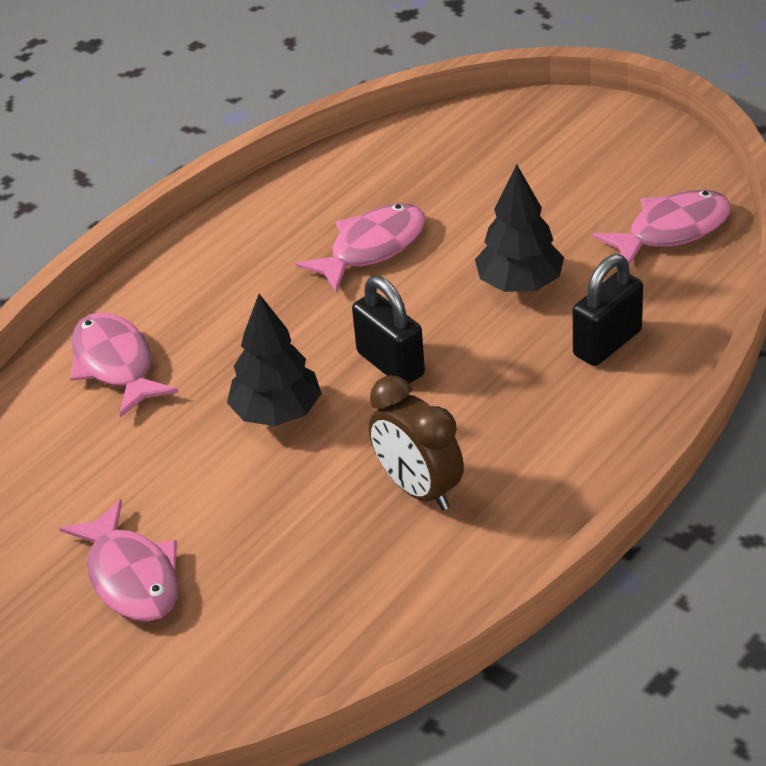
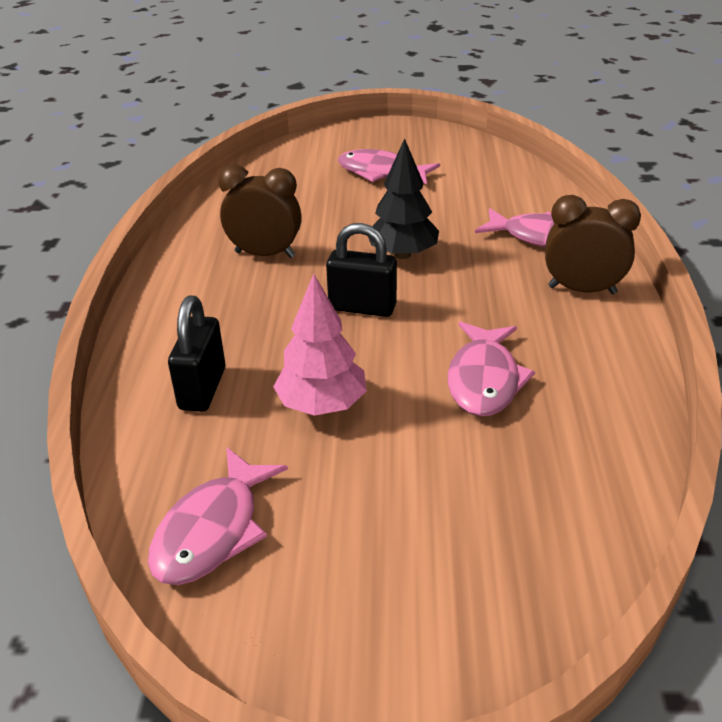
camera: 140 degrees right, 5 degrees down
(176, 288) = (582, 290): none -> brown clock
(519, 284) = (322, 405): black tree -> pink tree

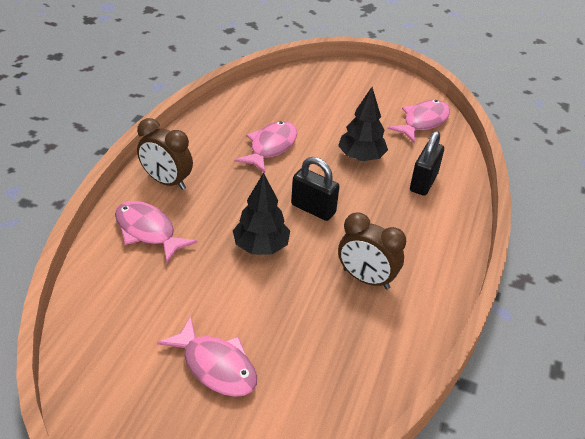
camera: 165 degrees left, 5 degrees up
(322, 405) = (361, 157): pink tree -> black tree

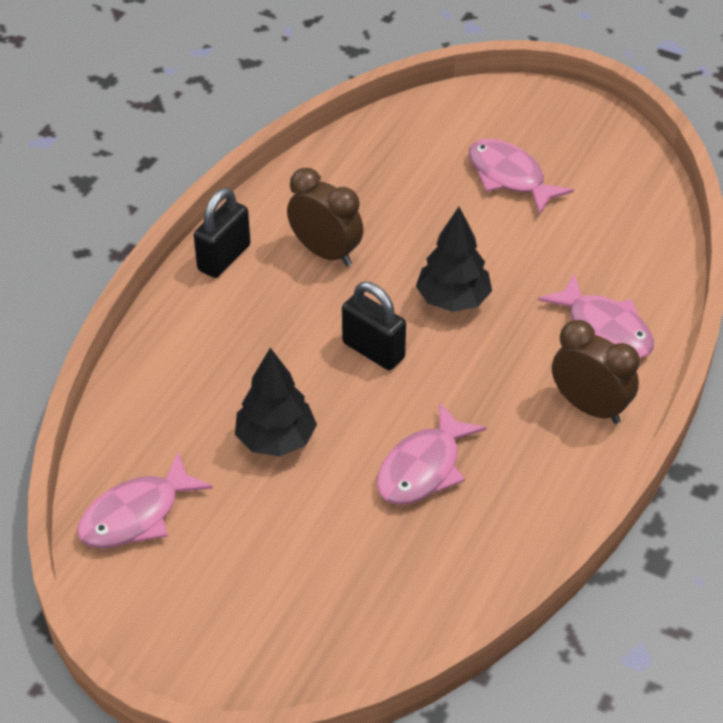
camera: 170 degrees left, 5 degrees up
(423, 182) = (192, 386): black padlock -> black padlock (224, 258)

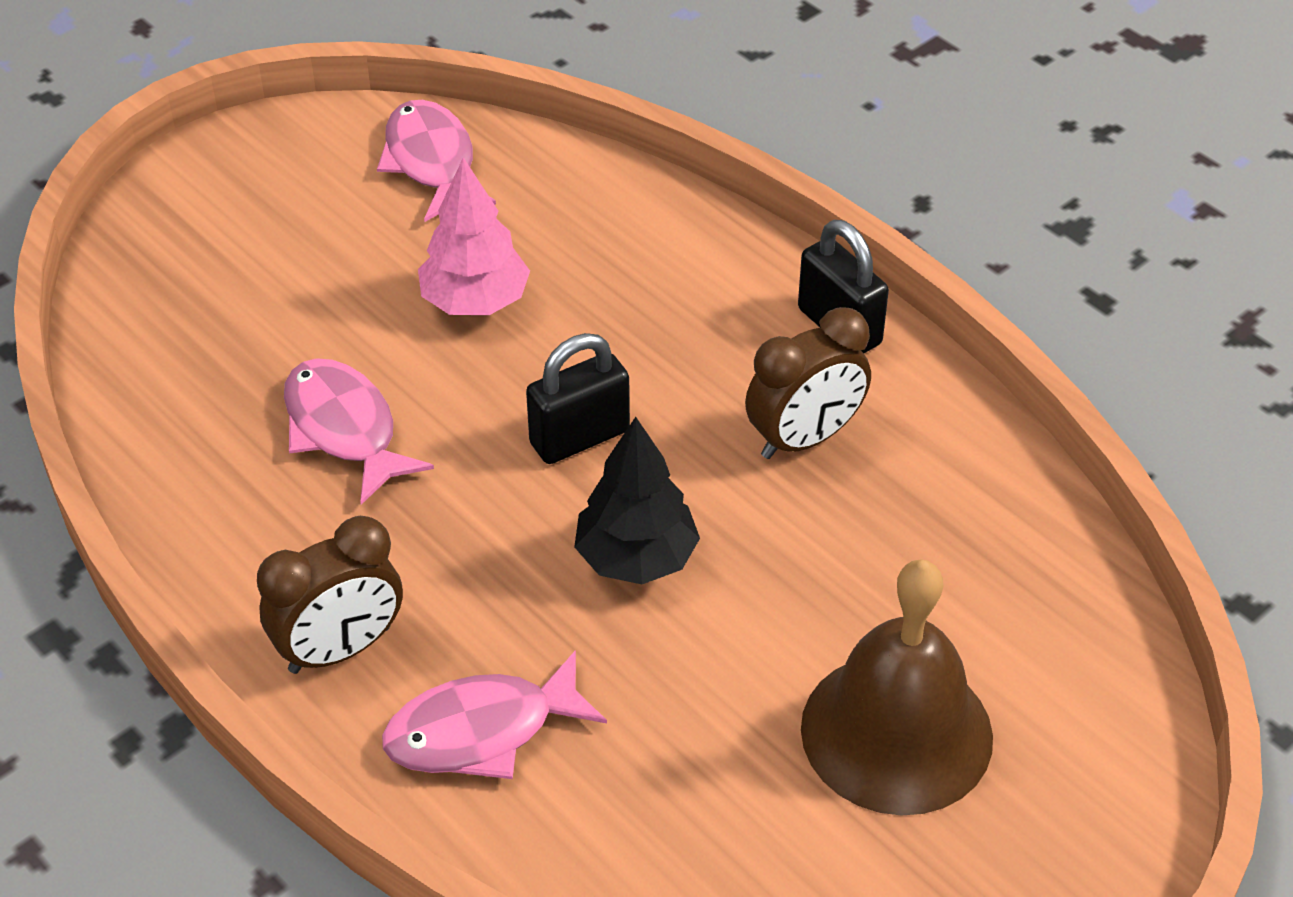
camera: 110 degrees right, 0 degrees up
(276, 439) = (475, 302): black tree -> pink tree
(509, 177) = (896, 732): pink fish -> brown bell

